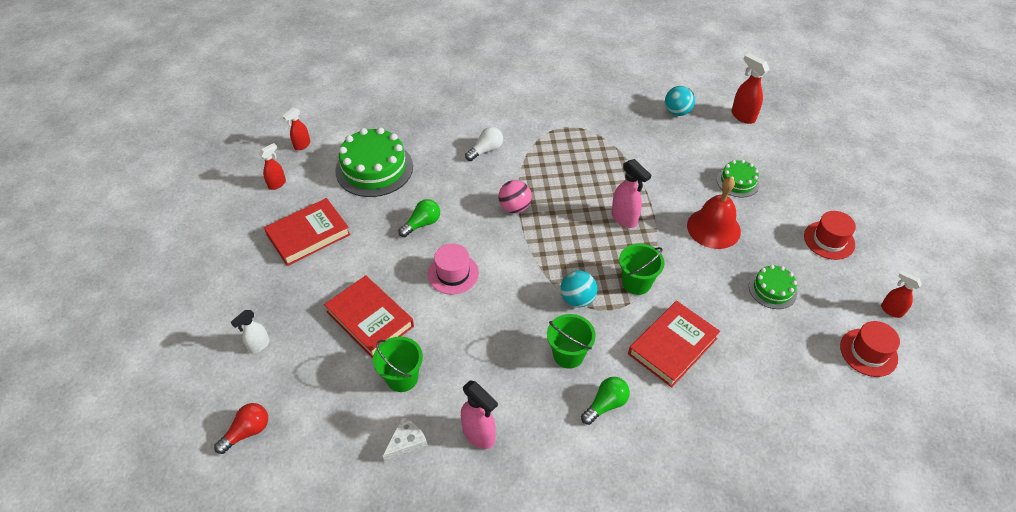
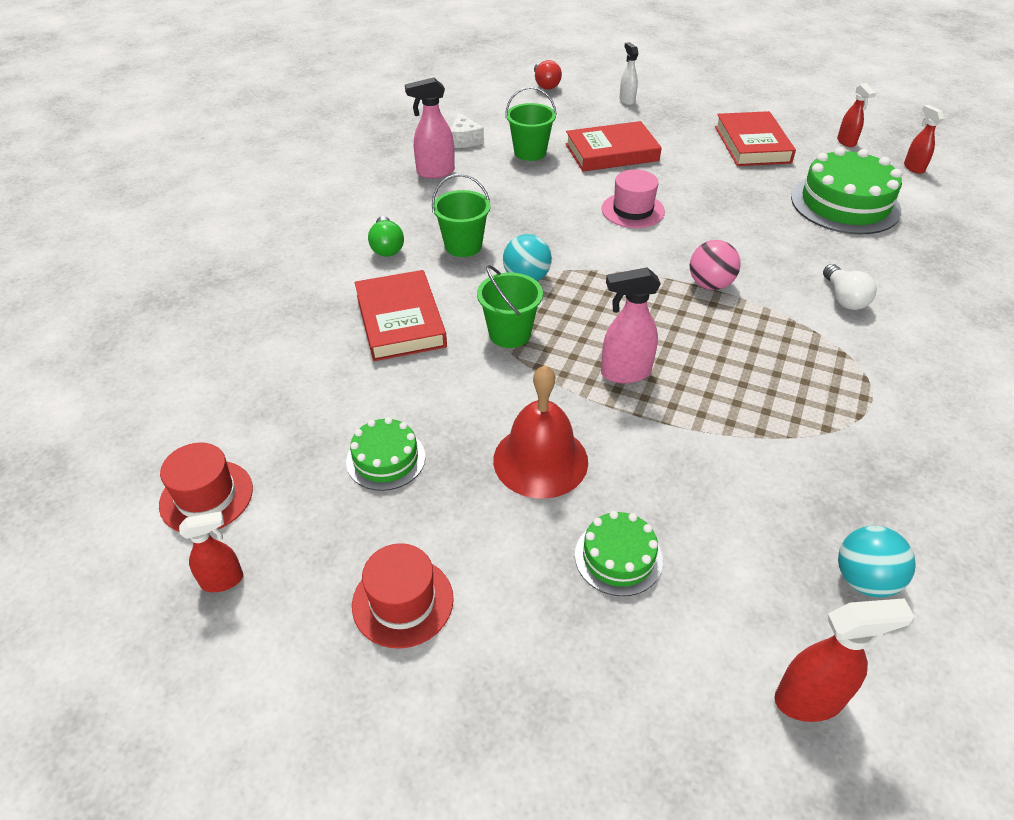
camera: 120 degrees right, 5 degrees down
(422, 224) = (724, 211): green light bulb -> none

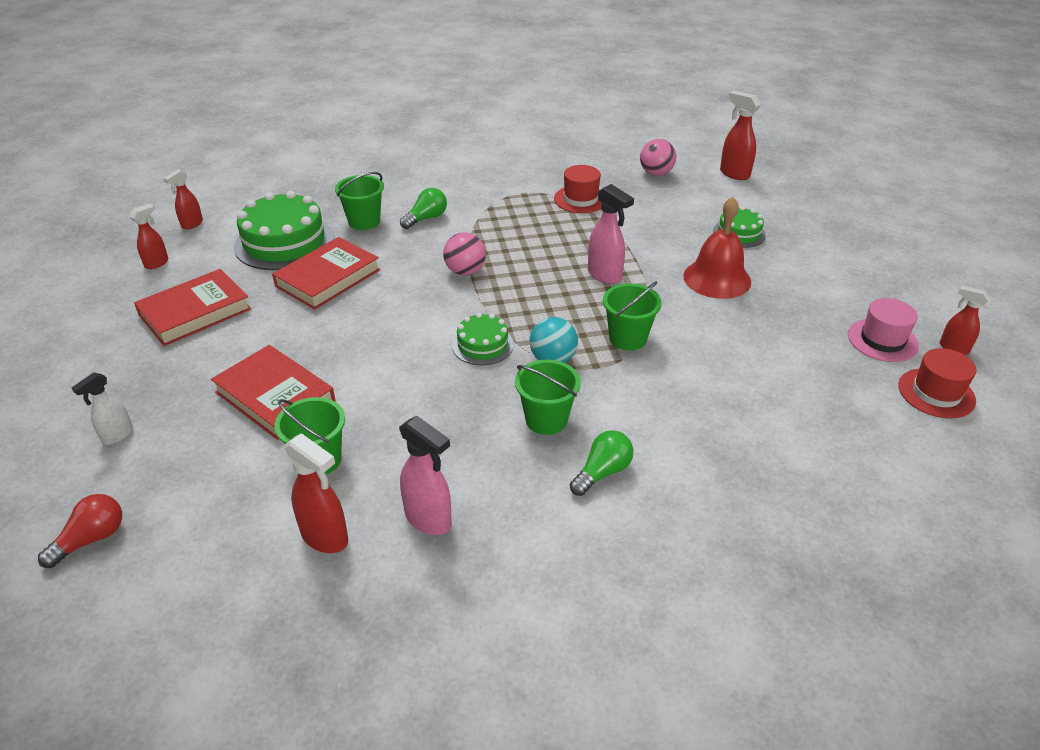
camera: 125 degrees left, 5 degrees down
(386, 459) = (801, 335): green cake -> green cake (482, 345)
(400, 321) = (683, 401): red book -> red book (328, 278)
(403, 601) = (860, 283): red hat -> red hat (580, 199)
(464, 140) = (325, 537): white cheese -> red spray bottle
(633, 210) = (387, 342): pink hat -> pink hat (882, 340)
(844, 298) = (426, 218): white light bulb -> green light bulb
(861, 257) = (364, 221): none -> green bucket
(864, 579) = (656, 173): turquoise ball -> pink ball

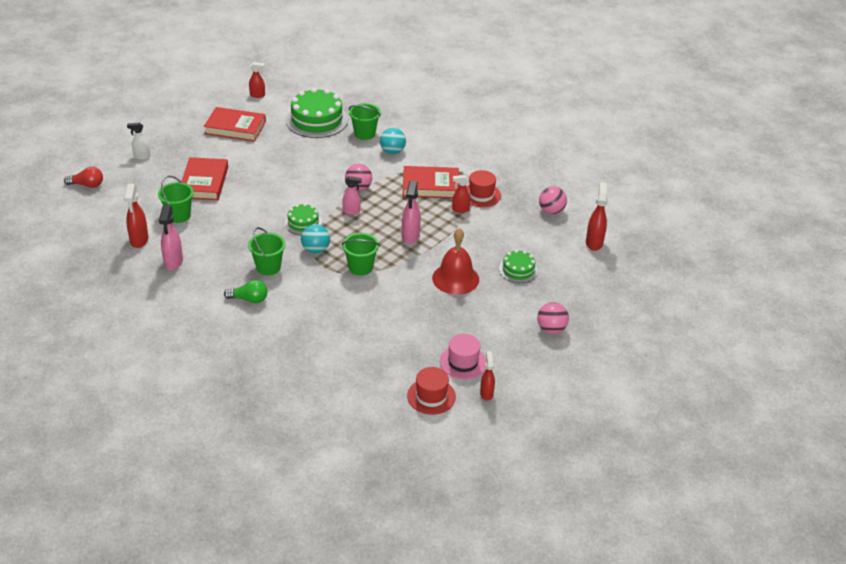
camera: 50 degrees right, 0 degrees up
(192, 224) = (299, 85): red spray bottle -> red spray bottle (460, 209)
(328, 278) = (303, 149): red book -> red book (430, 186)
(426, 218) = (392, 151): green light bulb -> turquoise ball
(505, 296) = (351, 211): none -> pink spray bottle
(861, 257) = (551, 329): none -> pink ball

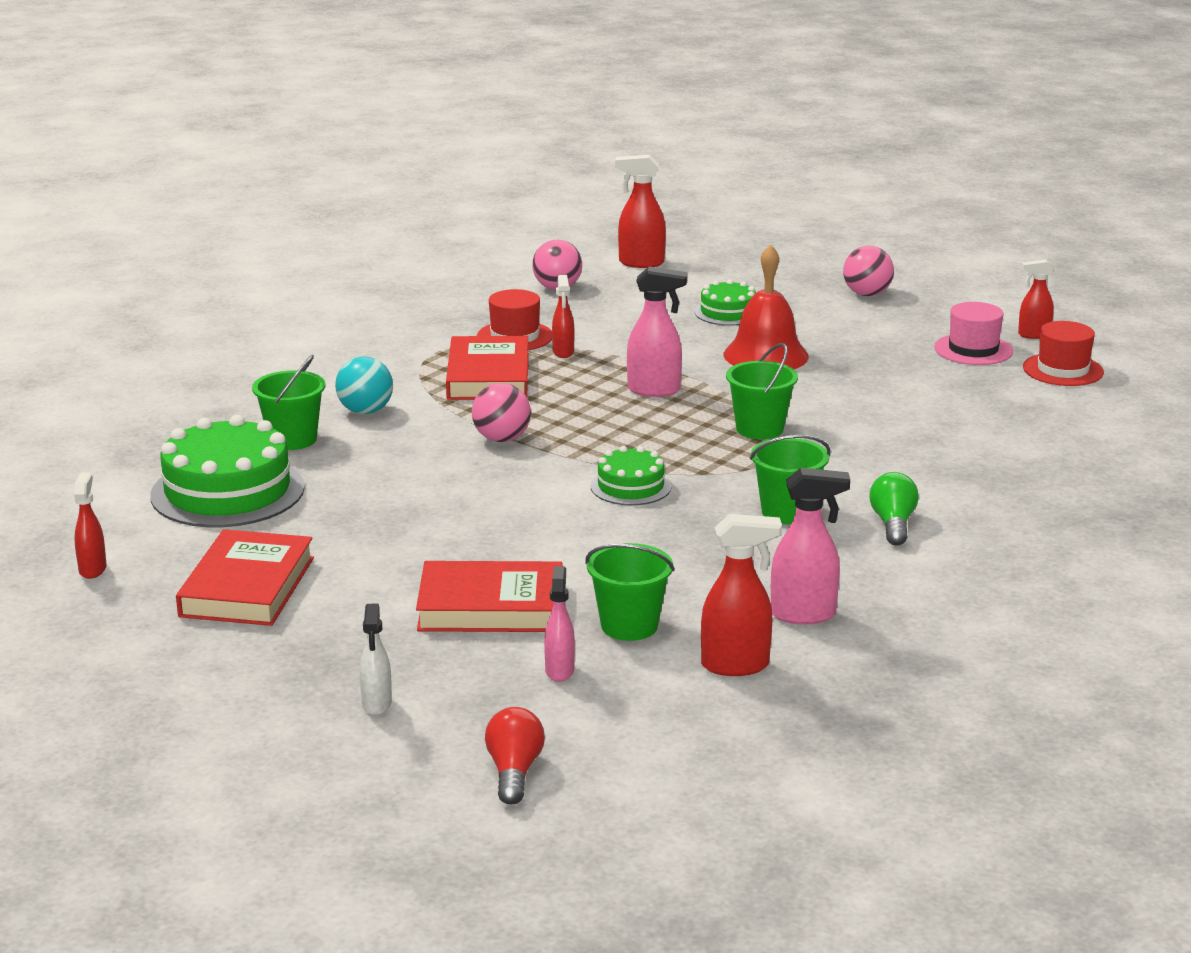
camera: 90 degrees left, 15 degrees down
(316, 250) = (718, 470): turquoise ball -> none
(351, 211) = (583, 442): pink spray bottle -> pink spray bottle (559, 670)

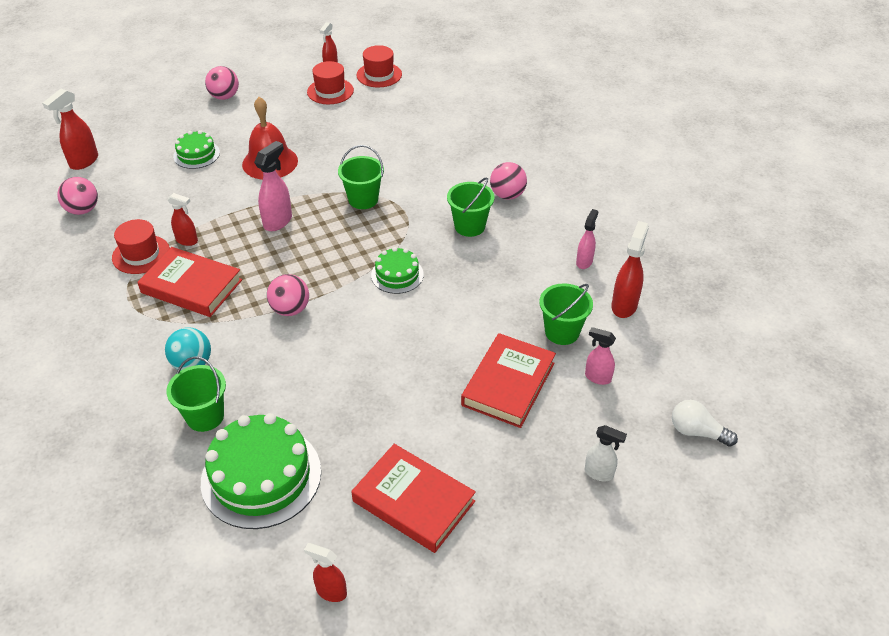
camera: 65 degrees left, 20 degrees up
(514, 772) = (697, 432): red light bulb -> white light bulb
(804, 615) = (584, 262): pink spray bottle -> pink spray bottle, size x0.65
(893, 524) = (507, 195): green light bulb -> pink ball
(973, 350) = (330, 91): pink hat -> red hat

